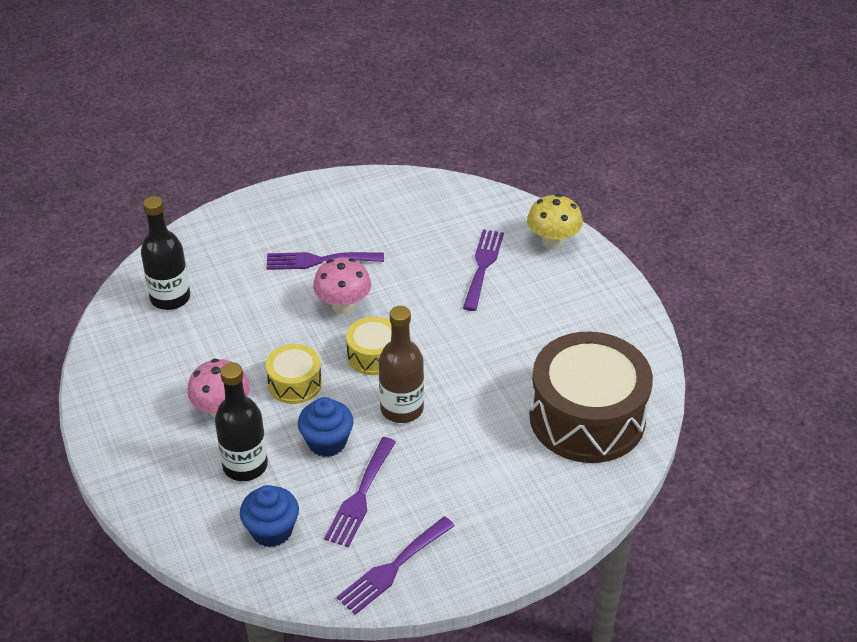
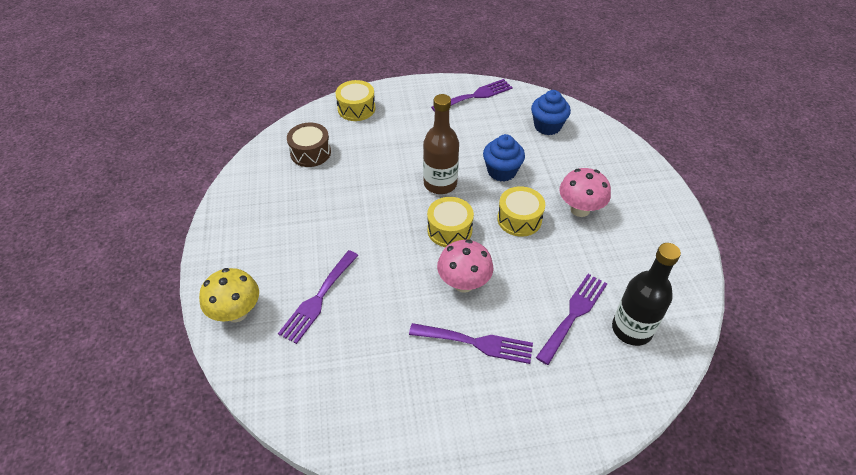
camera: 165 degrees left, 5 degrees up
(245, 465) = (563, 167): black bottle -> none
(360, 496) = (486, 134): purple fork -> purple fork (574, 314)
(565, 502) = (356, 109): none -> yellow drum
(587, 417) = (310, 153): brown drum -> brown drum, size x0.48

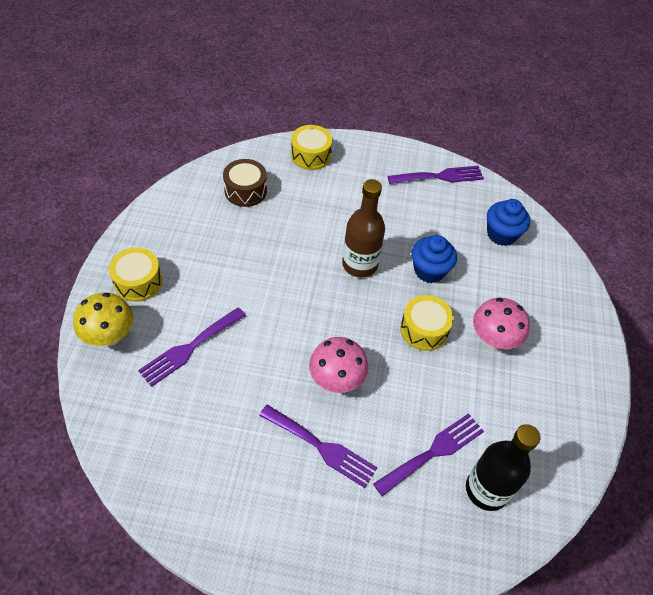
camera: 15 degrees right, 5 degrees up
(449, 230) = (347, 318): yellow drum -> yellow drum (138, 282)

